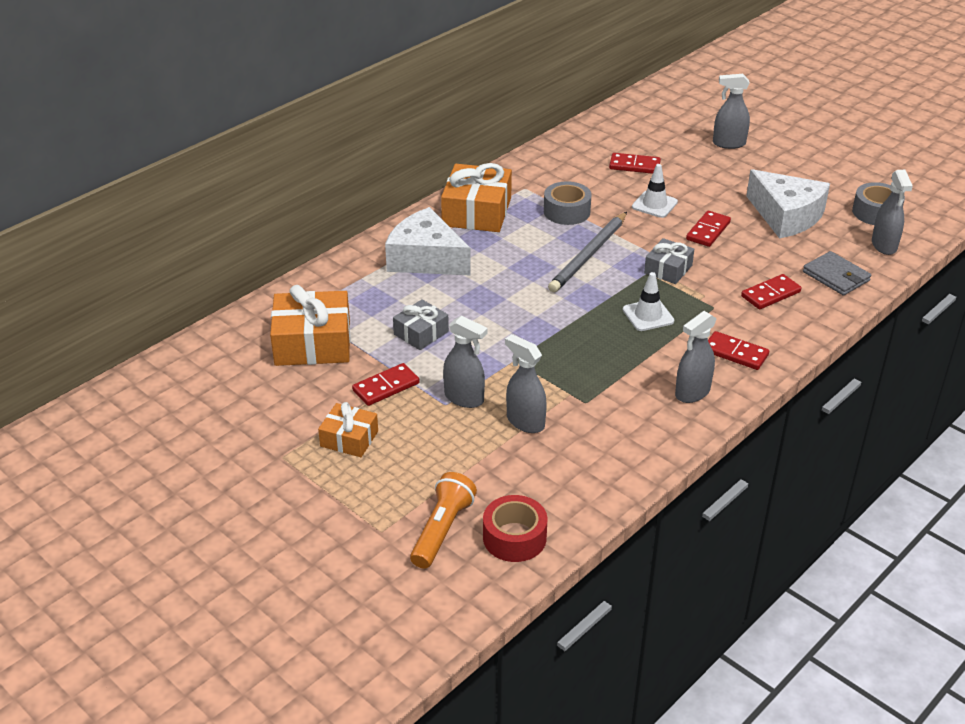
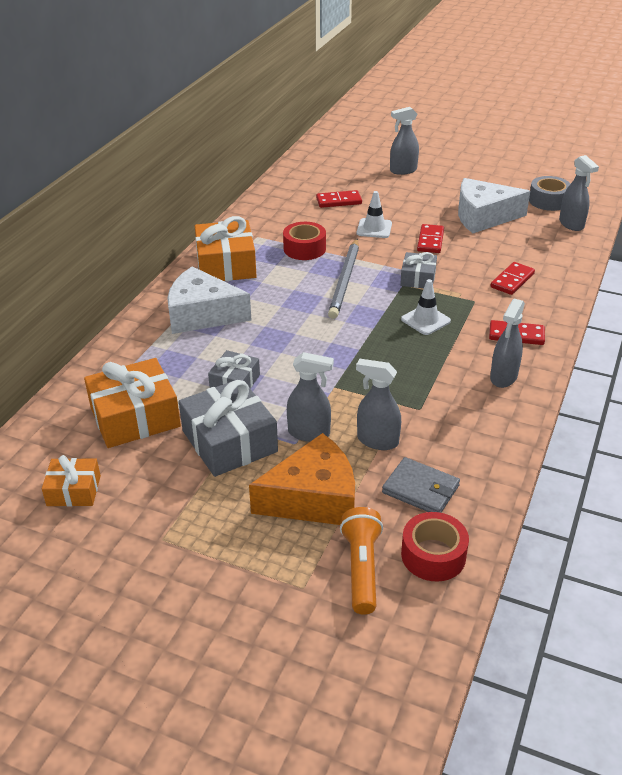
camera: 20 degrees left, 0 degrees up
(349, 439) = (220, 501): orange gift -> orange gift (74, 490)
(386, 387) = (229, 441): red domino -> grey gift
(434, 458) = (313, 498): none -> orange cheese
(566, 211) = (304, 249): grey tape -> red tape
(786, 216) = (483, 217): white cheese -> white cheese turned 150 degrees clockwise
(836, 276) = (552, 255): grey wallet -> grey wallet (421, 489)

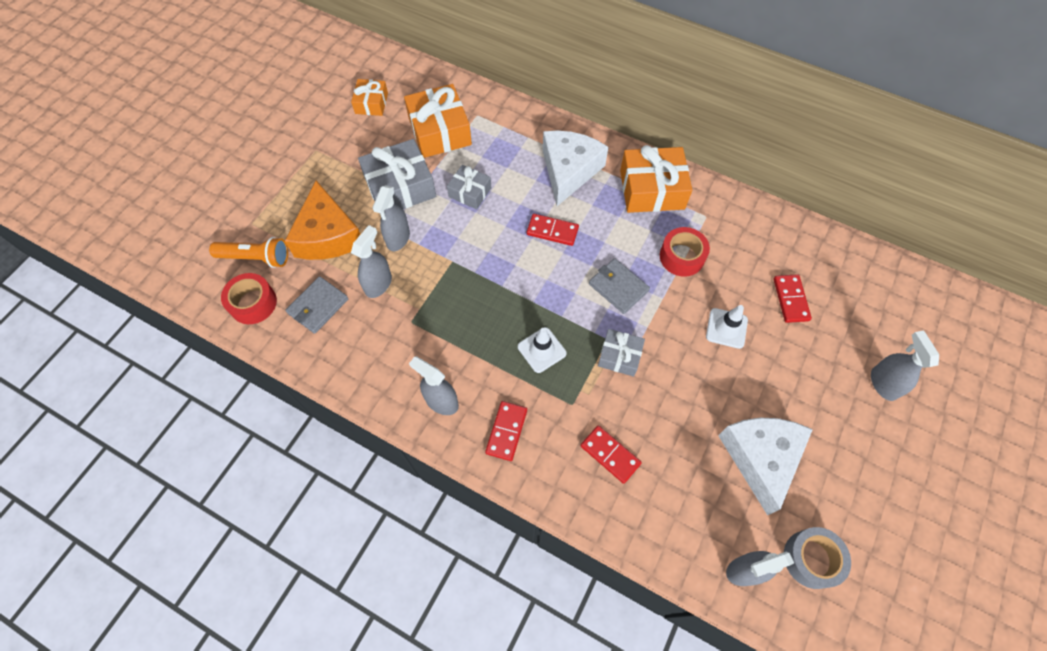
camera: 95 degrees right, 25 degrees up
(345, 281) = (618, 287): grey pencil -> grey wallet
(430, 241) = (699, 383): red domino -> red domino (552, 231)

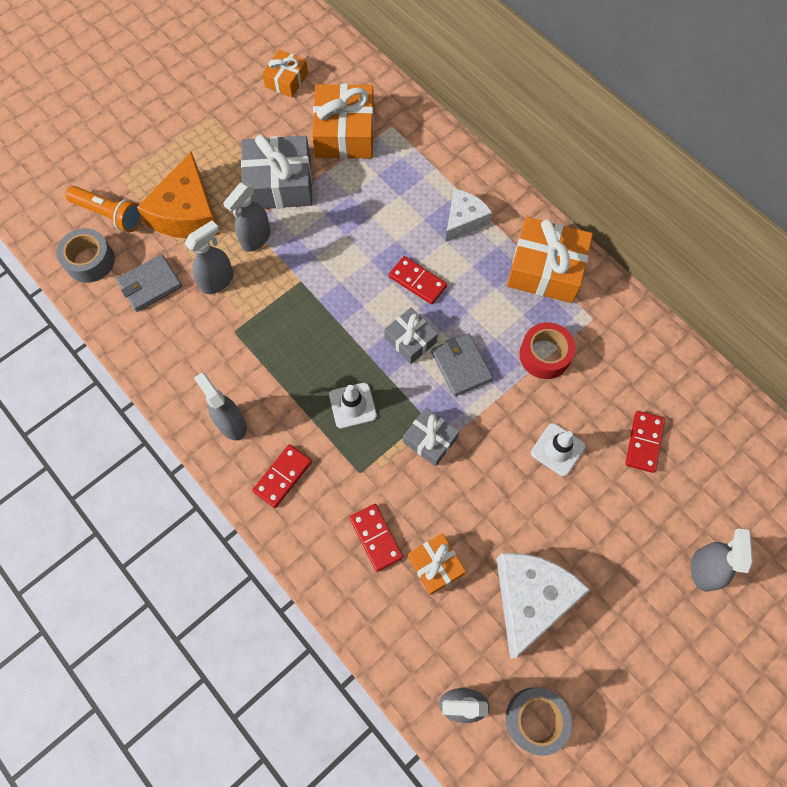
camera: 20 degrees right, 5 degrees up
(253, 303) = (90, 261): red tape -> grey tape
(470, 192) = (349, 211): grey gift -> grey gift (410, 340)
(569, 171) = (463, 220): white cheese -> white cheese, size x0.62
(670, 460) = (435, 565): none -> orange gift

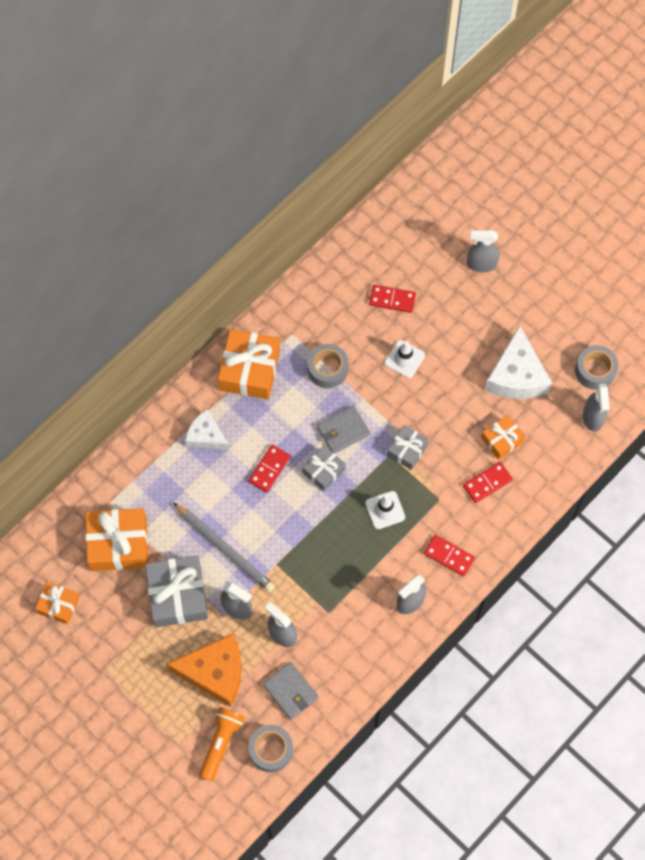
camera: 95 degrees left, 0 degrees up
(326, 231) = (225, 548): none -> grey pencil
(530, 598) = (516, 375): white cheese -> white cheese turned 105 degrees counterclockwise
(544, 355) = (327, 369): red tape -> grey tape

